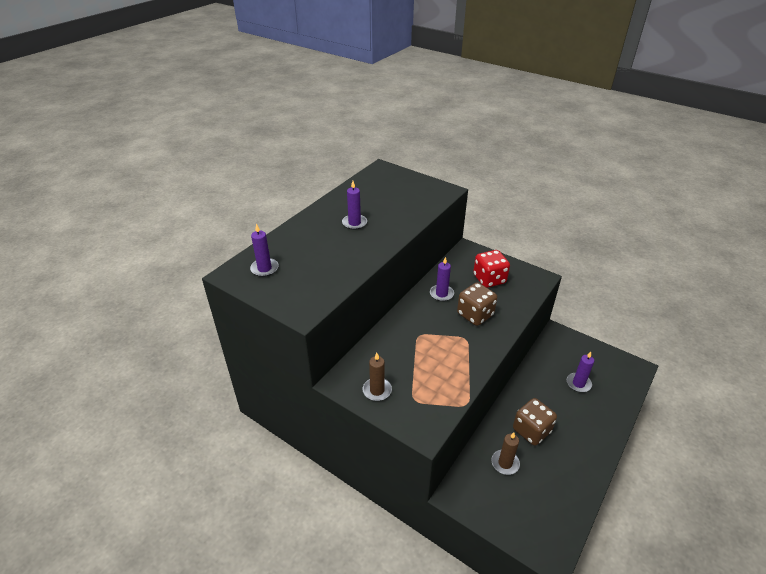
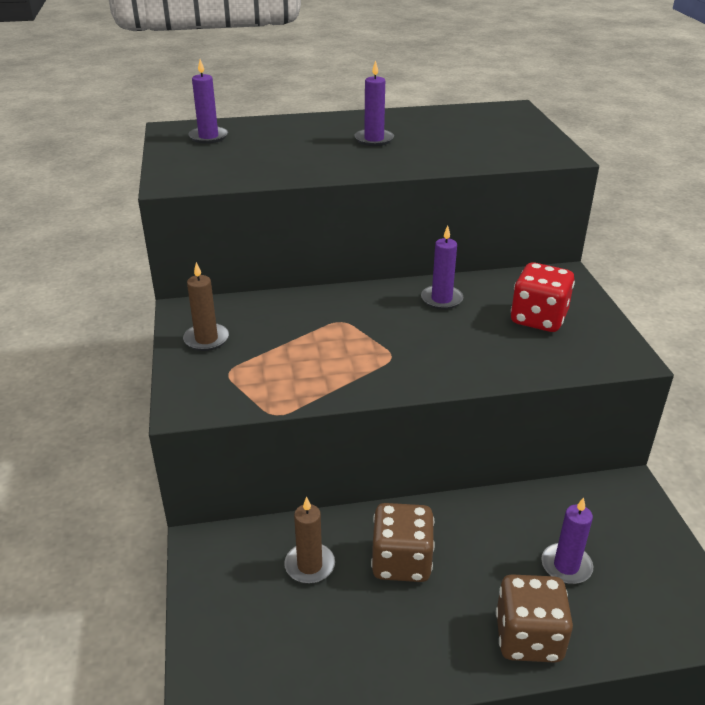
camera: 45 degrees right, 5 degrees down
(475, 314) = (449, 341): brown dice -> brown dice (528, 637)

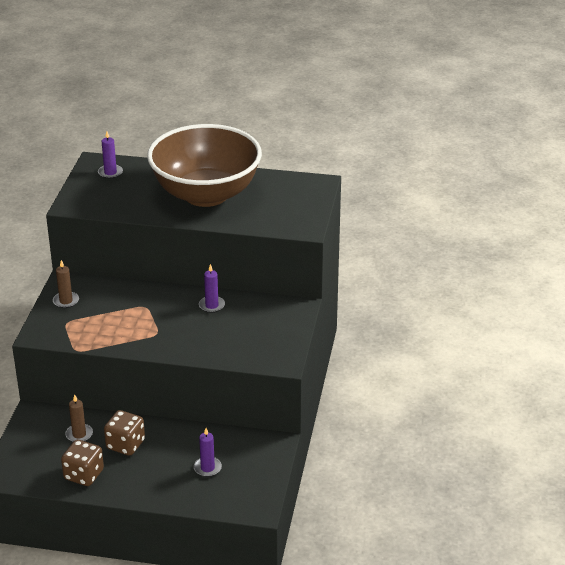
camera: 20 degrees right, 0 degrees up
(374, 139) = (206, 194): purple candle -> brown bowl
(528, 637) = (162, 491): brown dice -> brown dice (84, 475)
(538, 319) = (256, 330): red dice -> none

